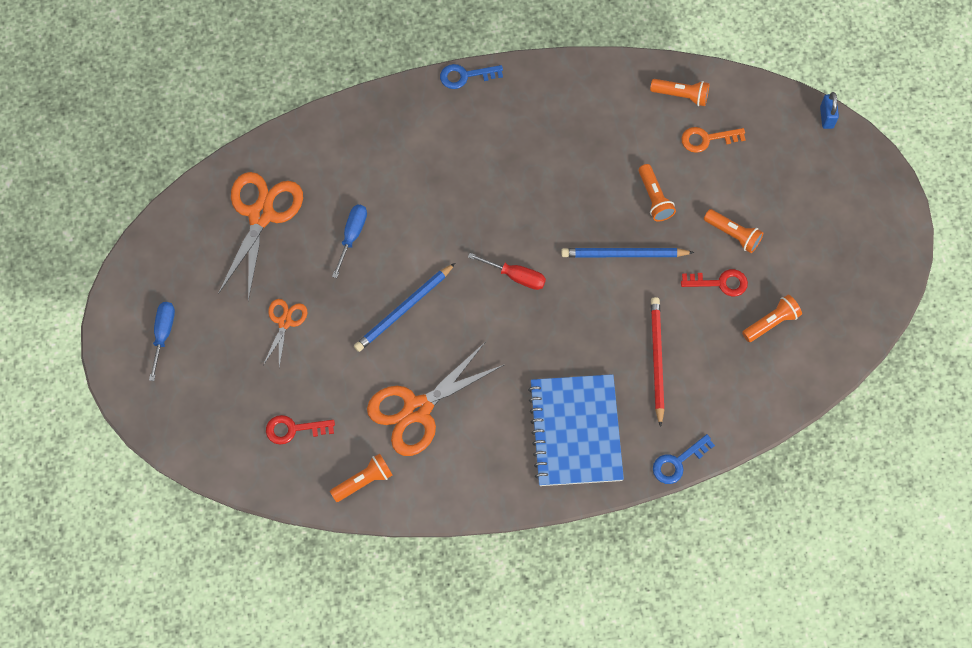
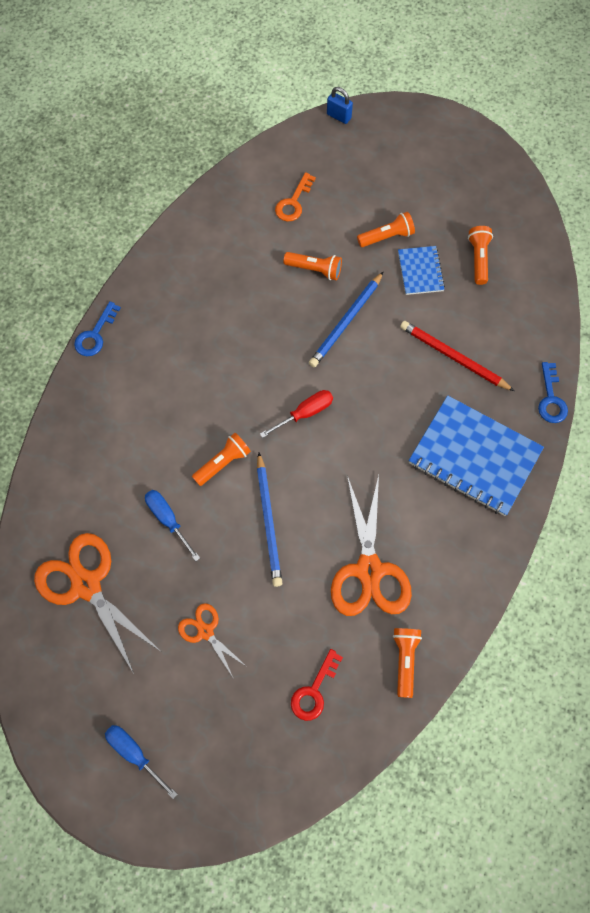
camera: 55 degrees left, 0 degrees up
(681, 95) = (242, 195): orange flashlight -> orange flashlight (223, 463)
(720, 283) = (420, 271): red key -> blue notebook

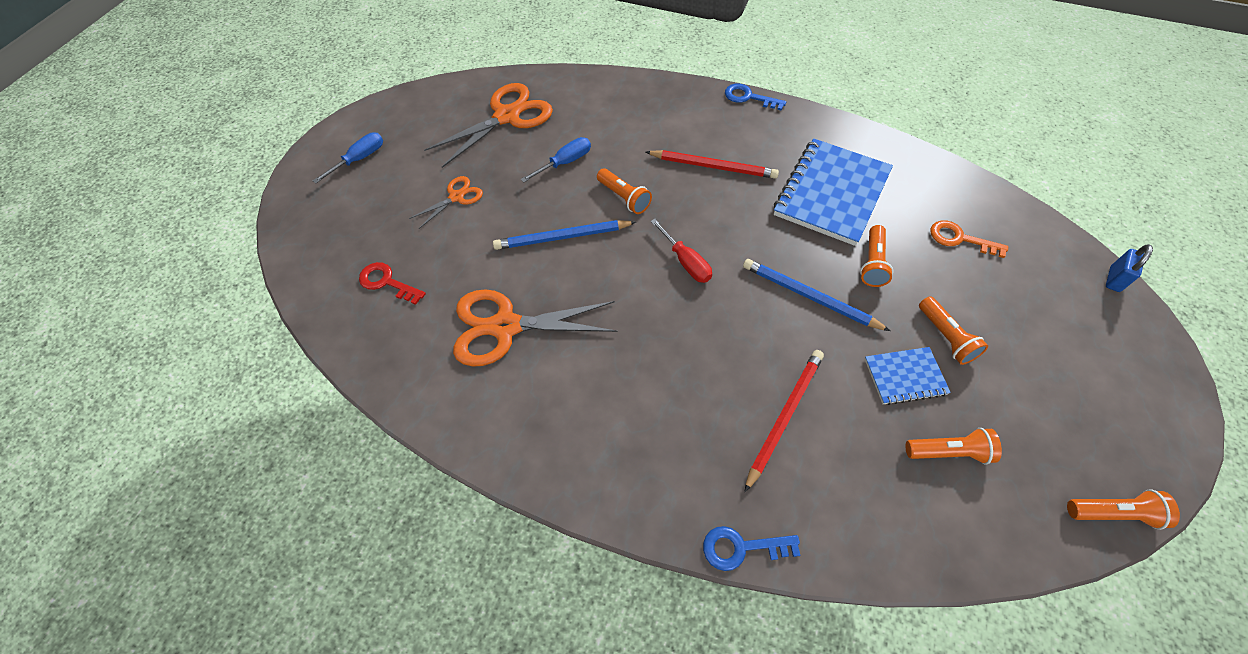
camera: 90 degrees right, 10 degrees down
(190, 378) = (713, 166): none -> red pencil
(404, 660) = (404, 362): orange flashlight -> orange flashlight (1113, 513)
(474, 457) = (645, 439): blue notebook -> blue notebook (831, 193)

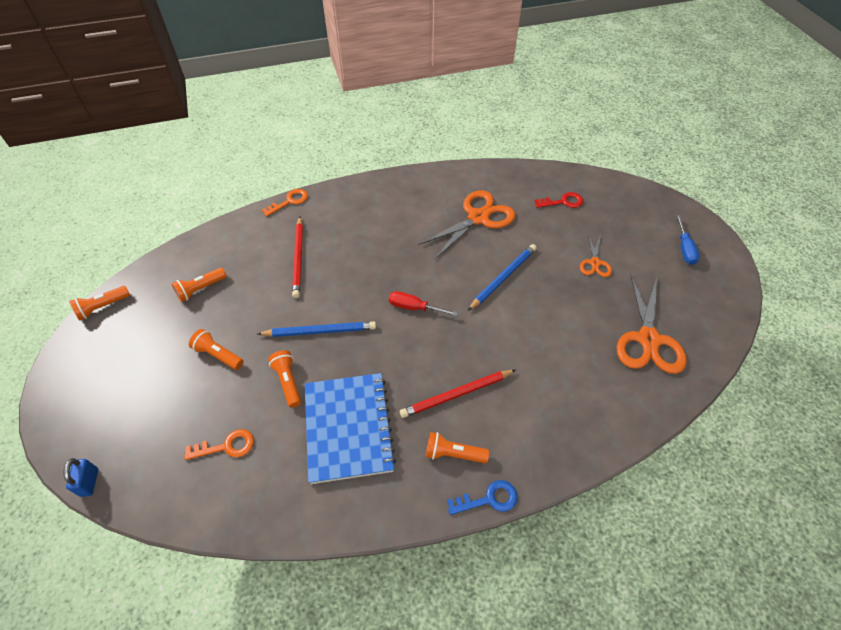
camera: 140 degrees right, 5 degrees down
(565, 163) = (562, 328): blue screwdriver -> none
(624, 197) = (494, 327): orange flashlight -> orange flashlight (453, 454)
(741, 548) = (289, 201): blue key -> orange key
(905, 377) = (238, 315): blue notebook -> none

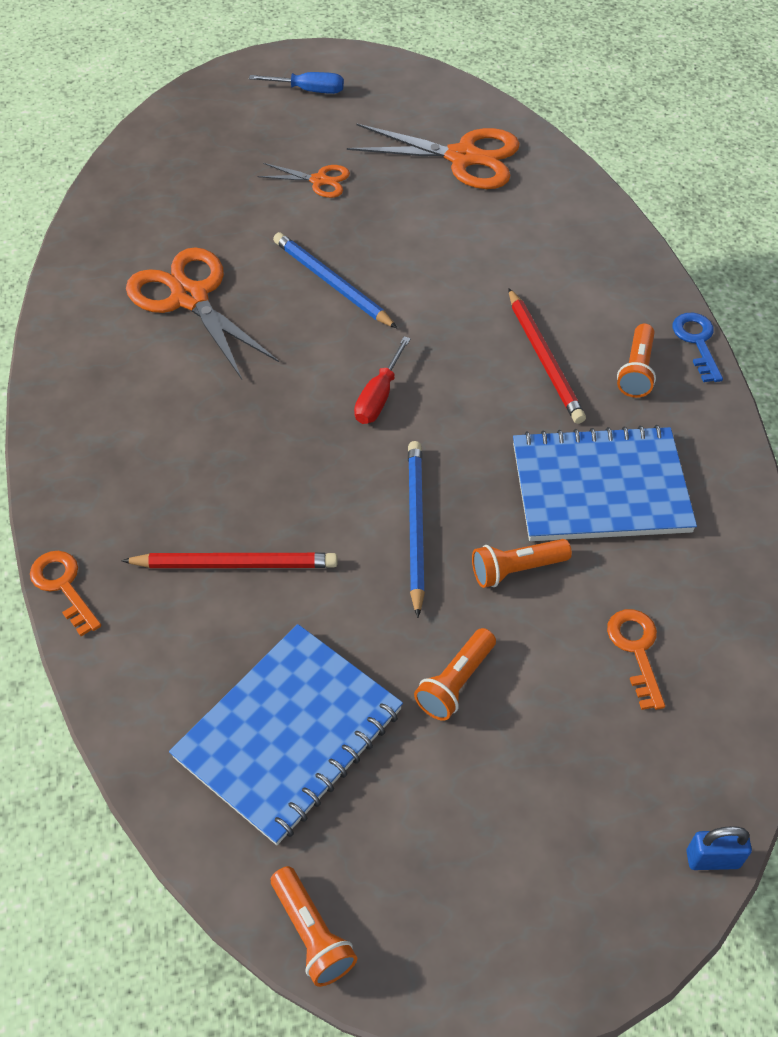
camera: 85 degrees left, 0 degrees up
(200, 289) = (289, 734): orange flashlight -> blue notebook
(563, 202) = (179, 191): red key -> none

